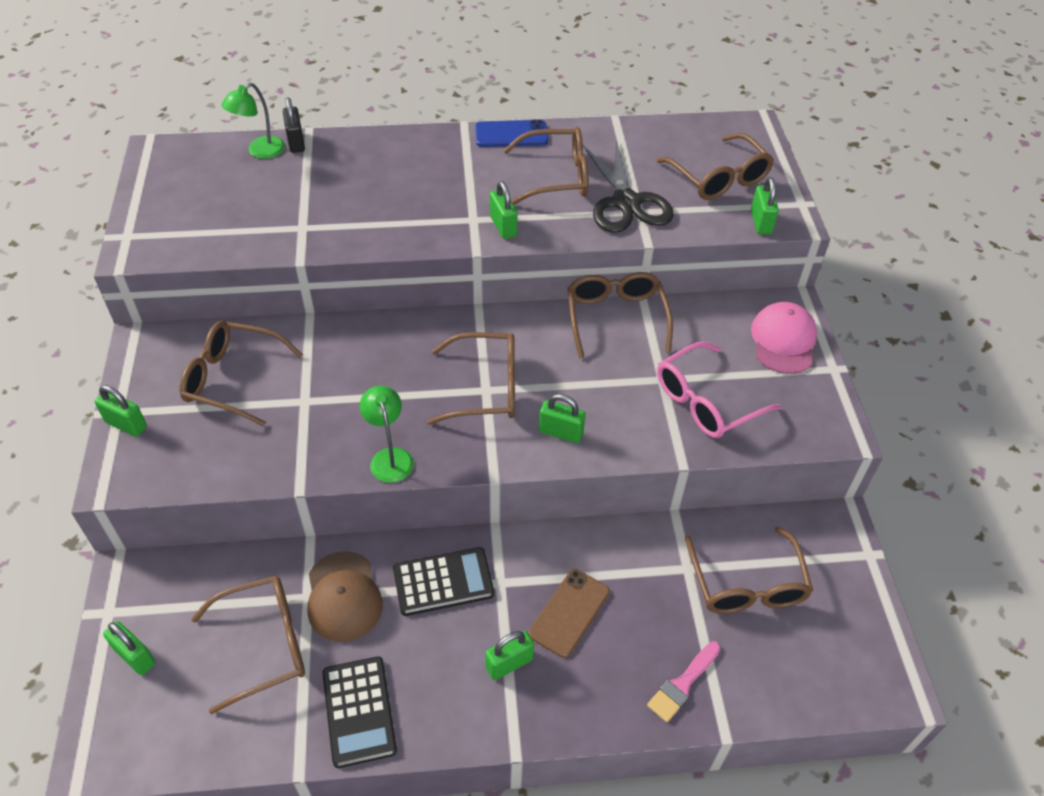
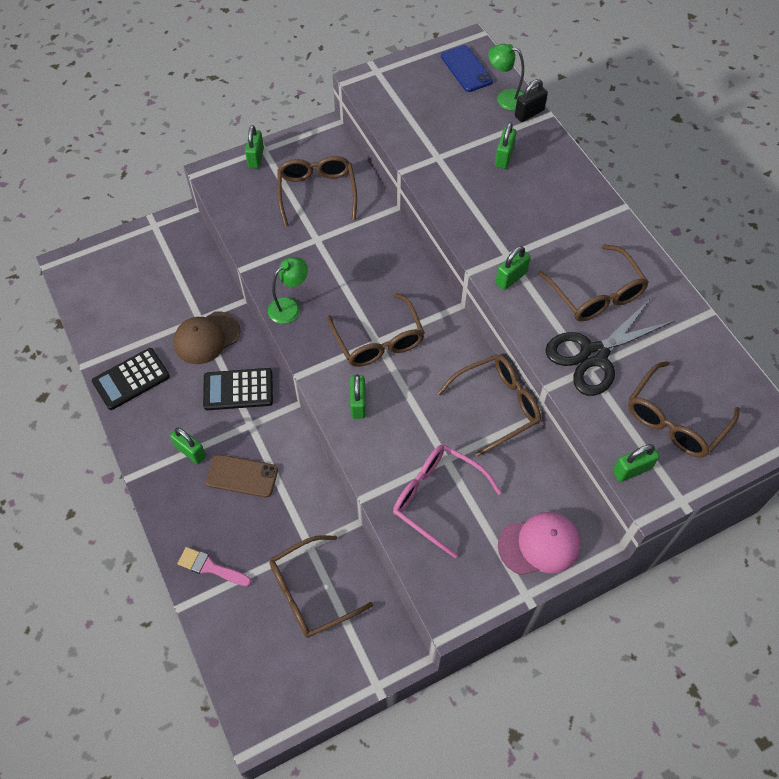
camera: 70 degrees right, 10 degrees up
(135, 656) = (130, 252): green padlock -> green padlock (504, 157)
(265, 644) = (159, 311): brown glasses -> none
(443, 581) = (238, 390): black calculator -> black calculator turned 120 degrees clockwise
(511, 134) = (631, 244): blue phone -> blue phone (466, 69)

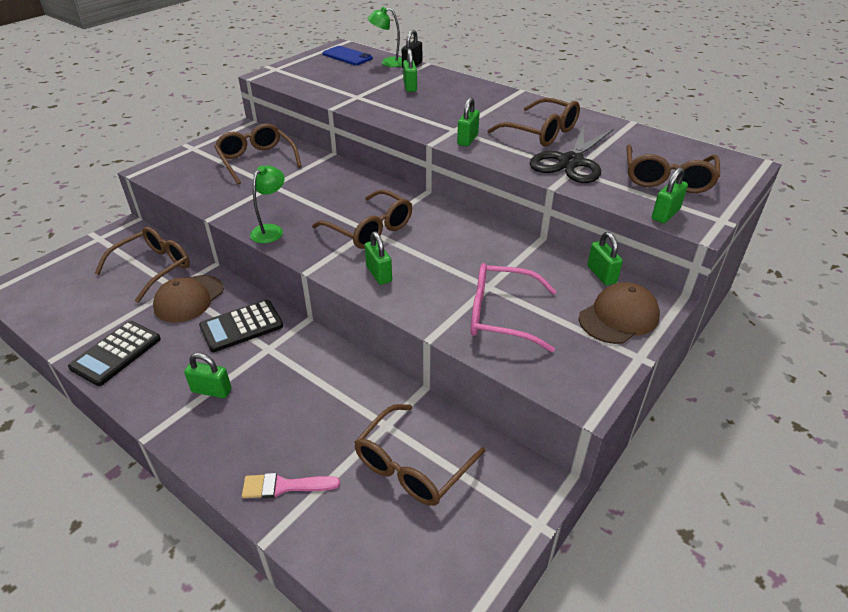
camera: 25 degrees left, 20 degrees down
(242, 476) = (280, 392): brown phone -> none
(256, 158) = (188, 154): green padlock -> green padlock (601, 274)
(497, 405) = (505, 239): brown glasses -> brown glasses (154, 268)
(539, 545) = (619, 317): pink cap -> brown cap

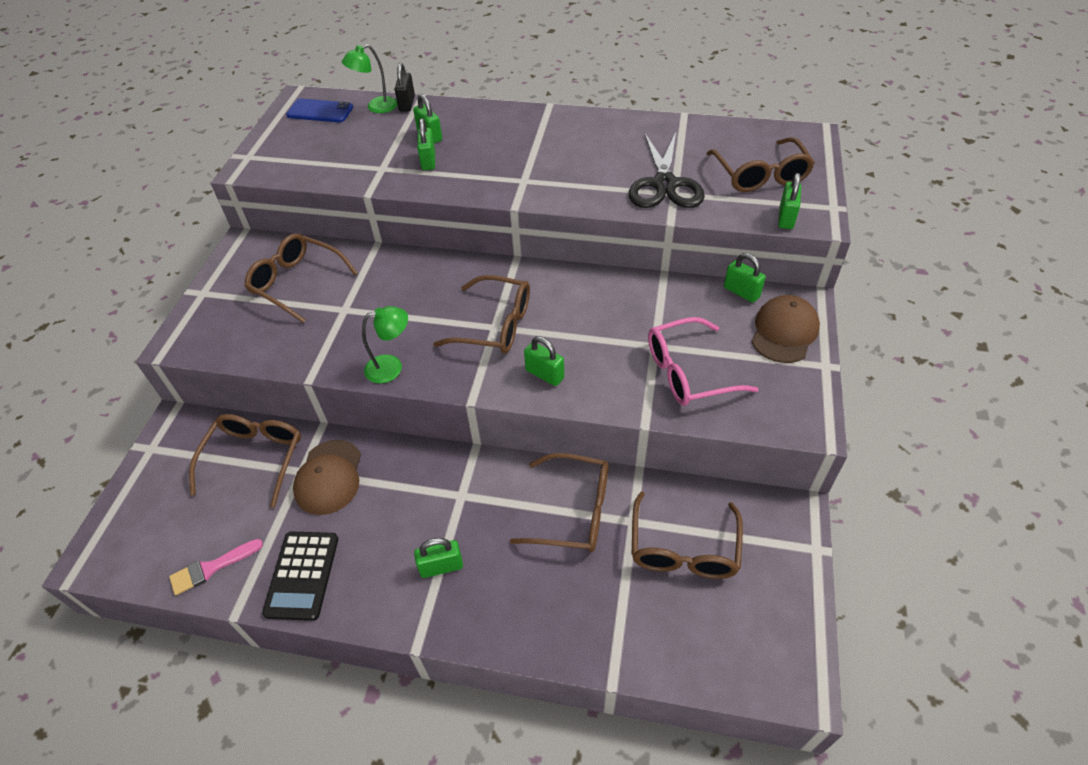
camera: 25 degrees left, 10 degrees up
(241, 326) = (414, 483): black calculator -> none
(271, 230) = (391, 367): green lamp -> green lamp turned 75 degrees clockwise
(284, 486) = (589, 625): pink brush -> pink brush (211, 568)
(467, 139) = (546, 189): green padlock -> green padlock (428, 161)
(541, 132) = (611, 156): brown glasses -> brown glasses (574, 511)

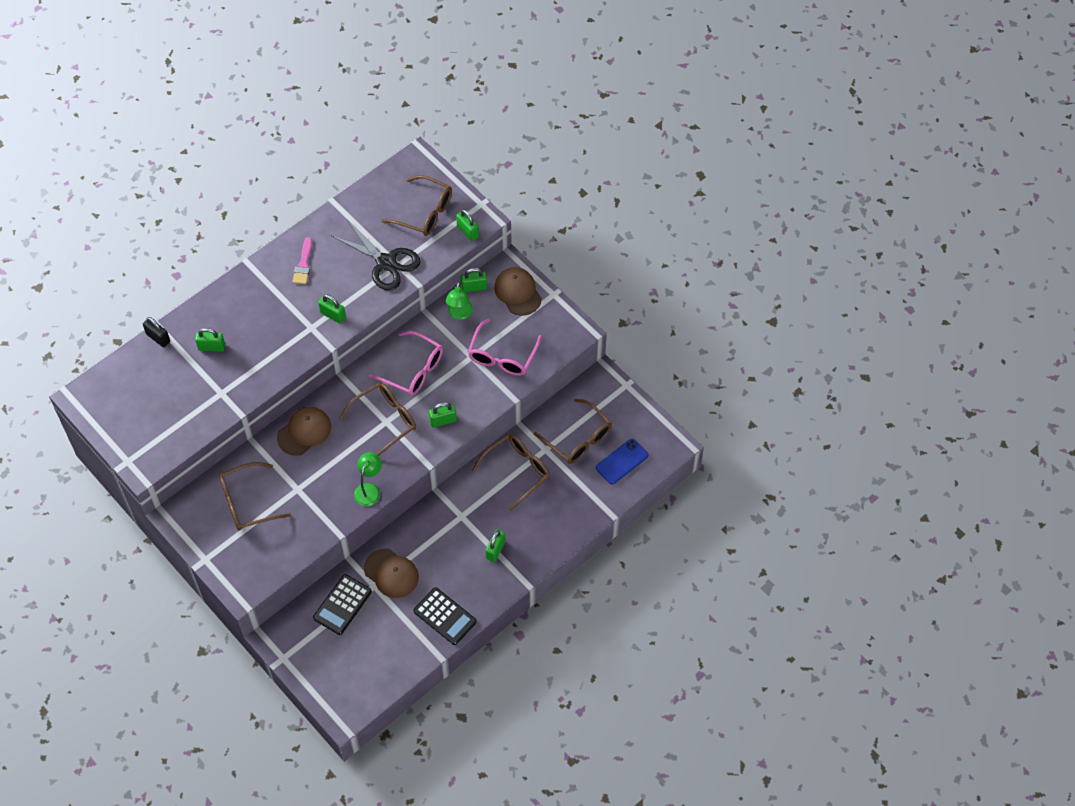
camera: 55 degrees left, 10 degrees up
(211, 568) = (402, 657): pink brush -> pink brush (303, 264)
(255, 458) = (342, 605): brown glasses -> black calculator
(320, 111) = (112, 393): blue phone -> blue phone (622, 461)
(376, 107) = (143, 358): green lamp -> green lamp (459, 314)
(421, 273) = (304, 432): none -> brown cap
(428, 161) = (239, 364): green padlock -> green padlock (333, 315)
(582, 308) = (413, 370): none -> pink glasses

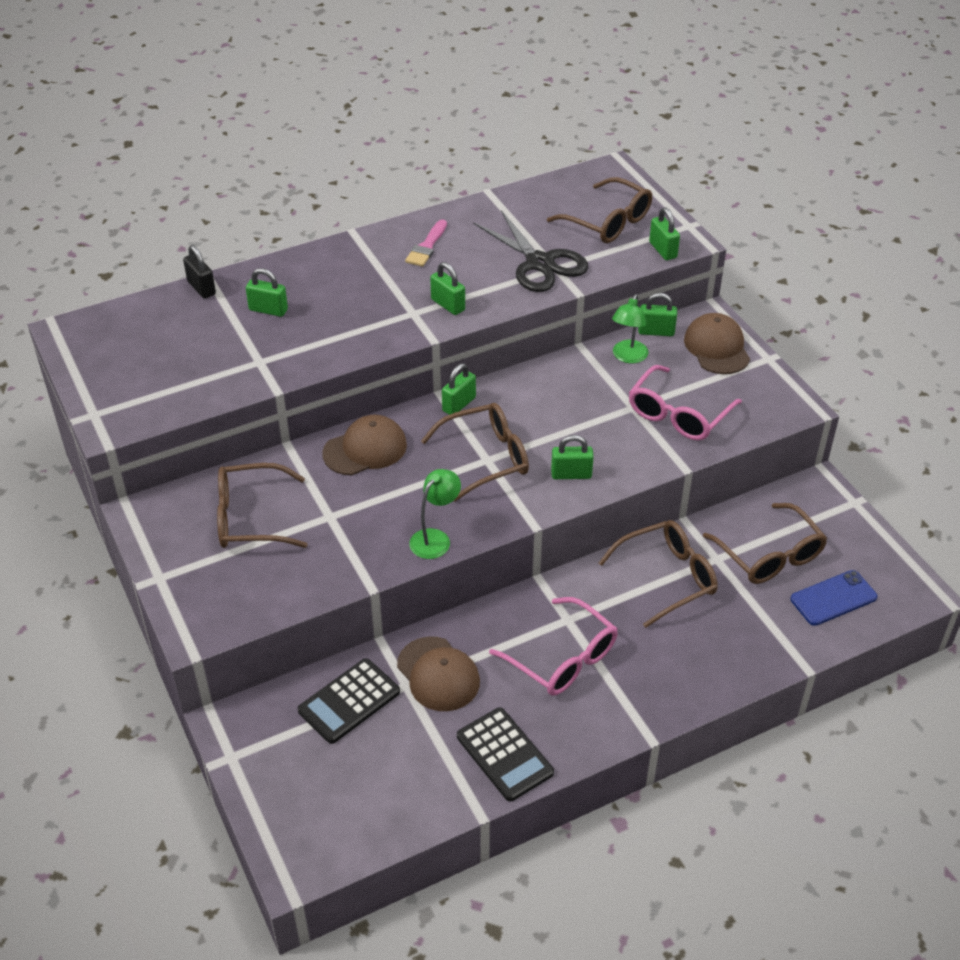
camera: 15 degrees right, 15 degrees down
(413, 370) = (544, 407): pink glasses -> pink glasses (563, 659)
(495, 550) = (609, 677): green padlock -> green padlock (459, 404)

